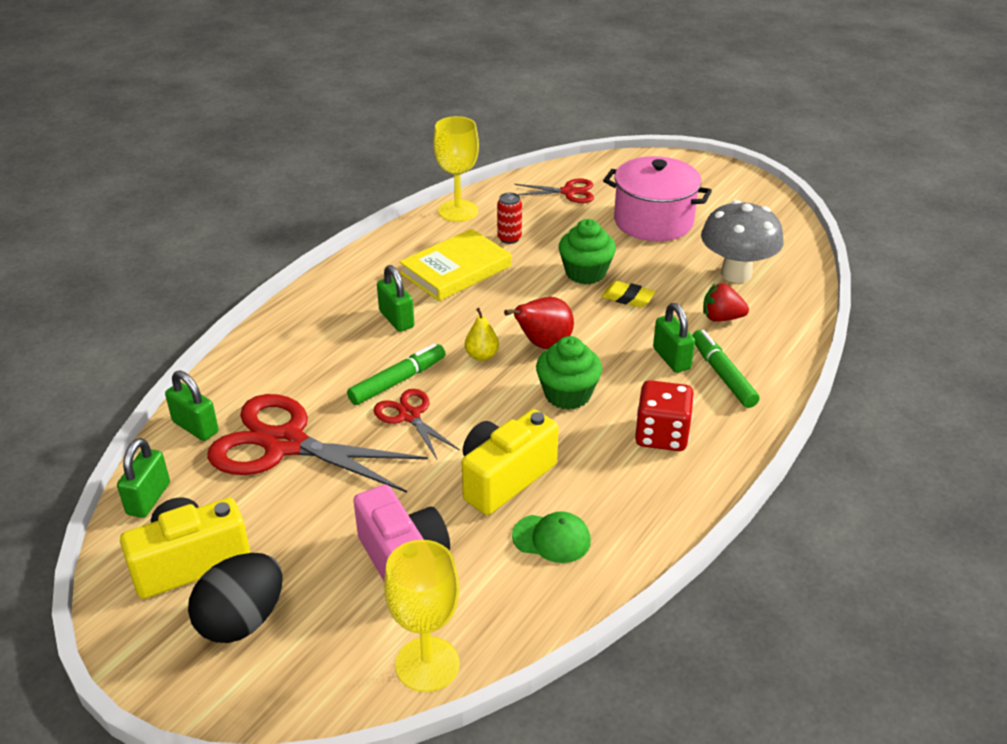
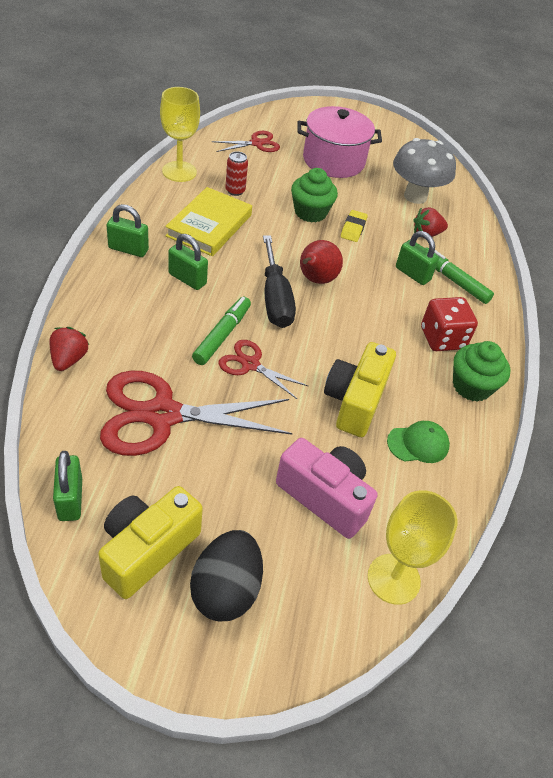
camera: 30 degrees left, 10 degrees up
(195, 427) = (71, 418): green padlock -> green padlock (128, 249)
(227, 373) = (69, 359): none -> red strawberry
(482, 356) = (275, 299): yellow pear -> black screwdriver
(567, 394) = (358, 319): green cupcake -> green cupcake (471, 386)
(628, 298) = (353, 228): yellow eraser -> yellow eraser turned 75 degrees counterclockwise

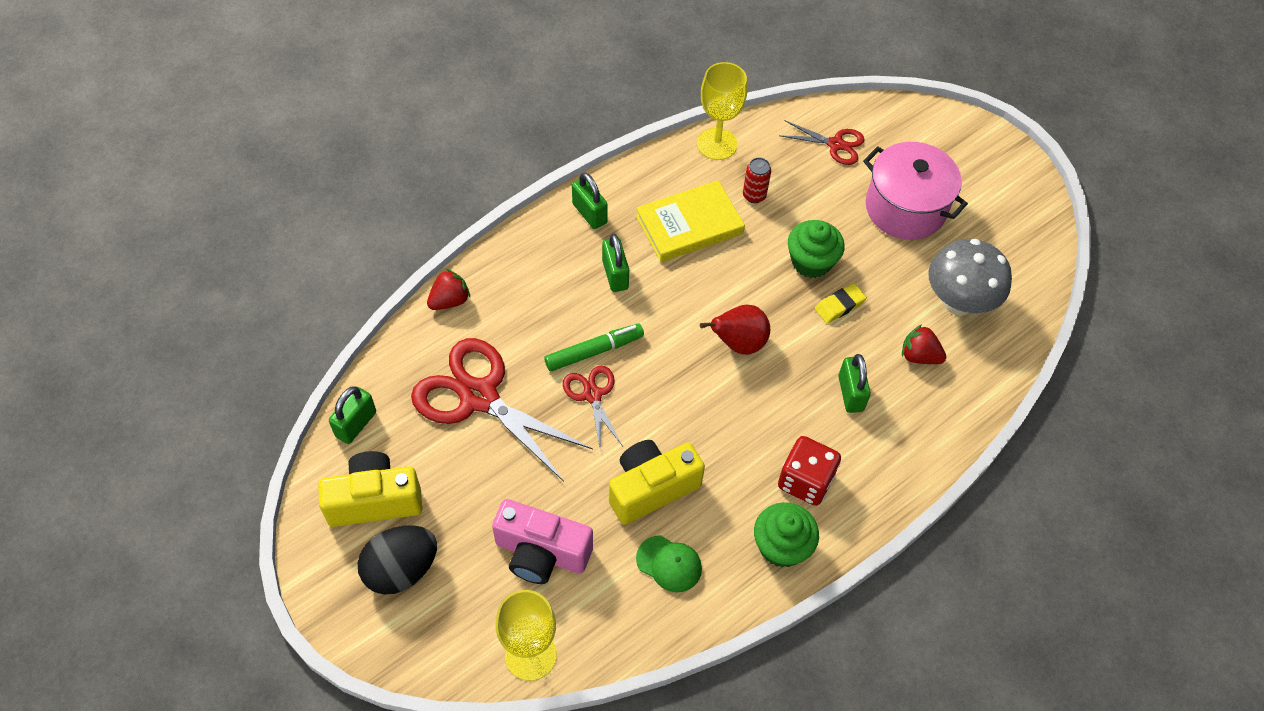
camera: 45 degrees right, 10 degrees up
(275, 299) = (678, 341): black screwdriver -> none
(325, 497) = (541, 553): pink camera -> pink camera turned 120 degrees clockwise
(453, 280) = (890, 426): green marker -> none

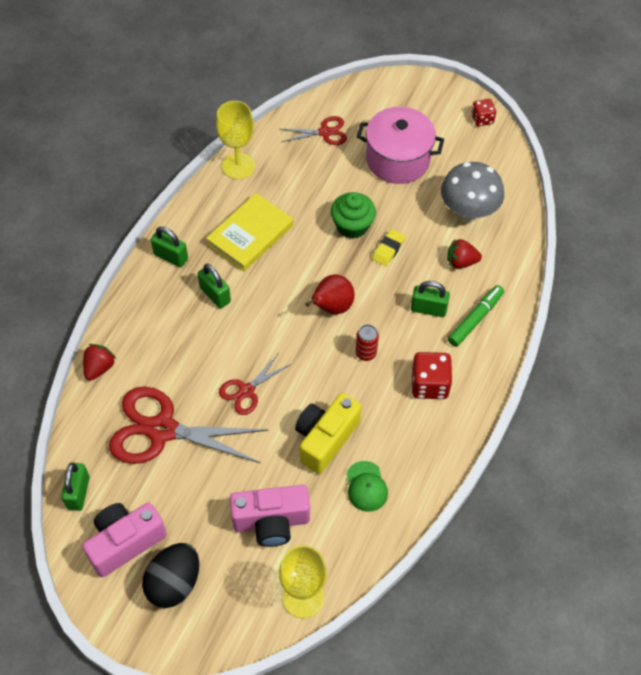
camera: 25 degrees left, 0 degrees up
(374, 500) = (125, 542): yellow camera -> pink camera
(592, 395) = (246, 391): red scissors -> red scissors turned 90 degrees counterclockwise
(594, 351) = (230, 358): green marker -> green marker (475, 319)
(669, 564) = (366, 486): green cap -> green cap turned 75 degrees clockwise
(754, 195) = (286, 194): red can -> red can (366, 353)
(781, 546) = (437, 437): green cupcake -> none
(850, 393) = (428, 309): green padlock -> green padlock turned 45 degrees counterclockwise
(1033, 201) = (482, 119): none -> red dice

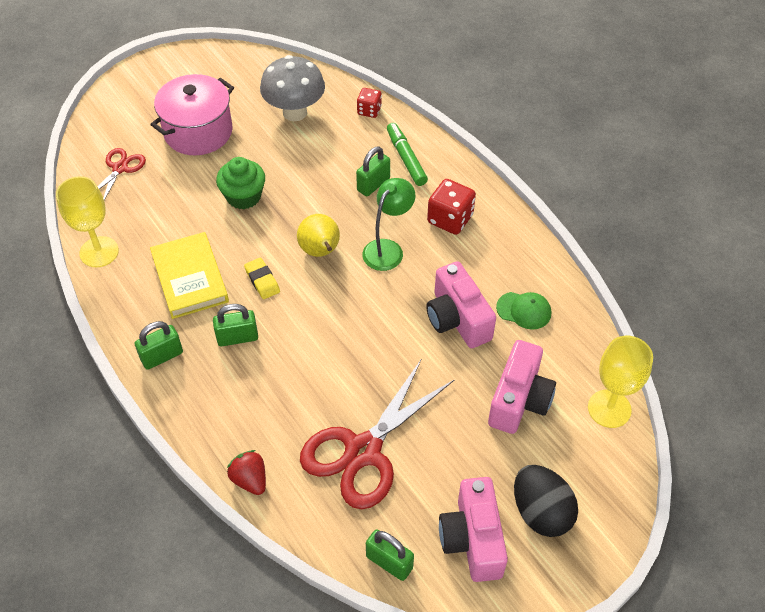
camera: 60 degrees left, 5 degrees down
(246, 391) = (366, 359): red scissors -> none
(325, 439) = (457, 319): yellow camera -> pink camera
(331, 307) = (320, 252): red pear -> yellow pear
(366, 353) = (388, 249): red can -> green lamp
(388, 249) = (290, 183): yellow eraser -> yellow eraser (262, 280)
(461, 262) = (342, 141): red strawberry -> none
(482, 119) = (205, 58): red dice -> red dice (369, 110)

